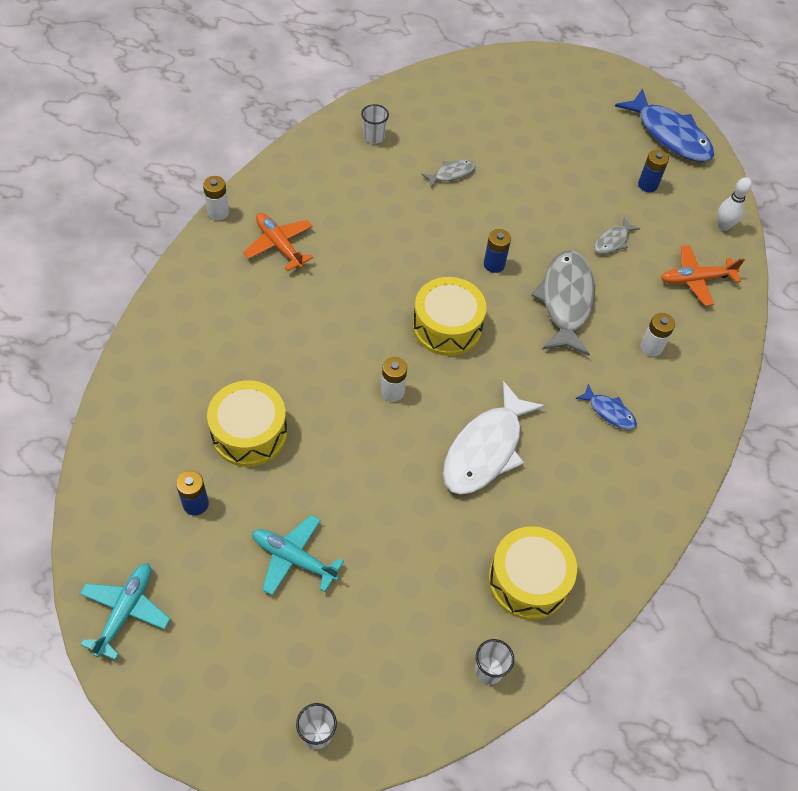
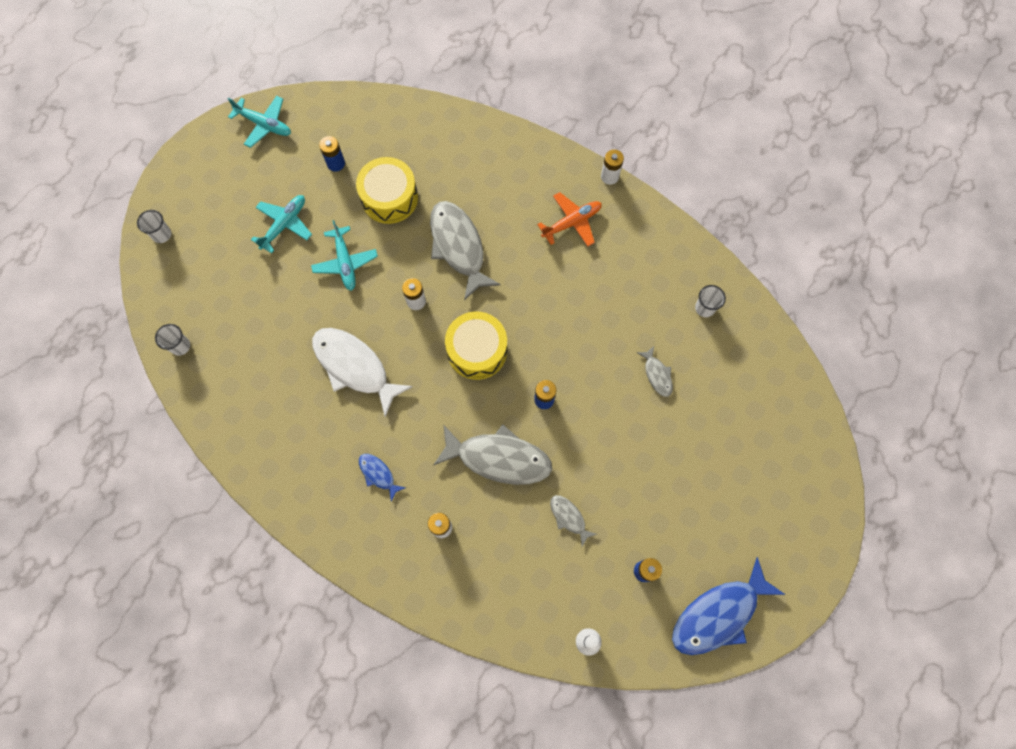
camera: 100 degrees right, 15 degrees up
(316, 352) = (458, 247): none -> grey fish
(346, 475) = (345, 262): none -> turquoise plane
(528, 580) = (240, 383): yellow drum -> none
(609, 411) = (378, 474): blue fish -> blue fish turned 90 degrees clockwise
(696, 279) = (518, 591): orange plane -> none

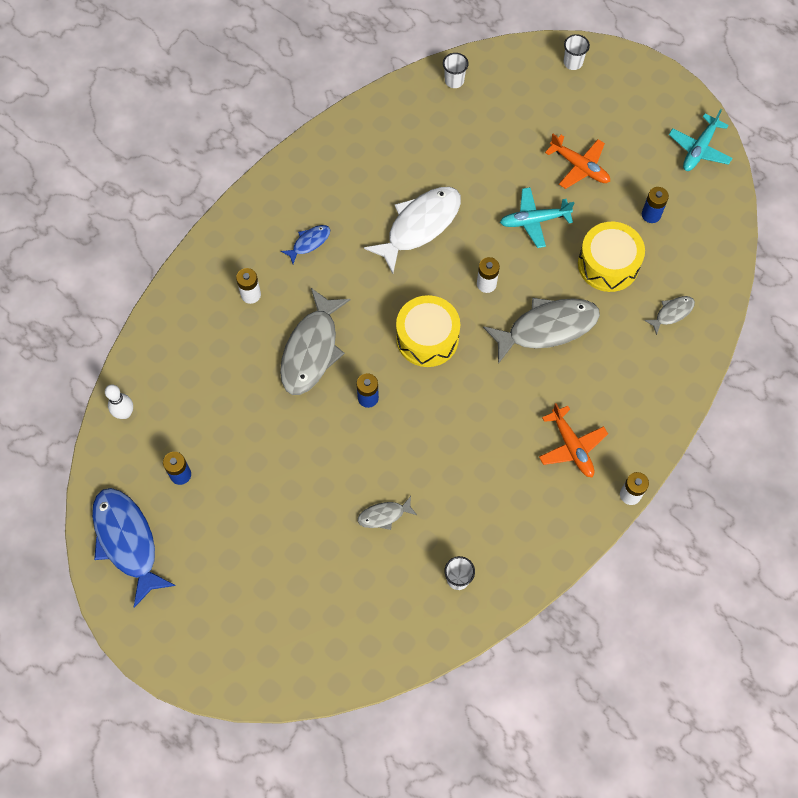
camera: 95 degrees right, 5 degrees down
(284, 225) = (579, 167): turquoise plane -> orange plane
(569, 517) = (243, 410): grey fish -> grey fish (672, 313)

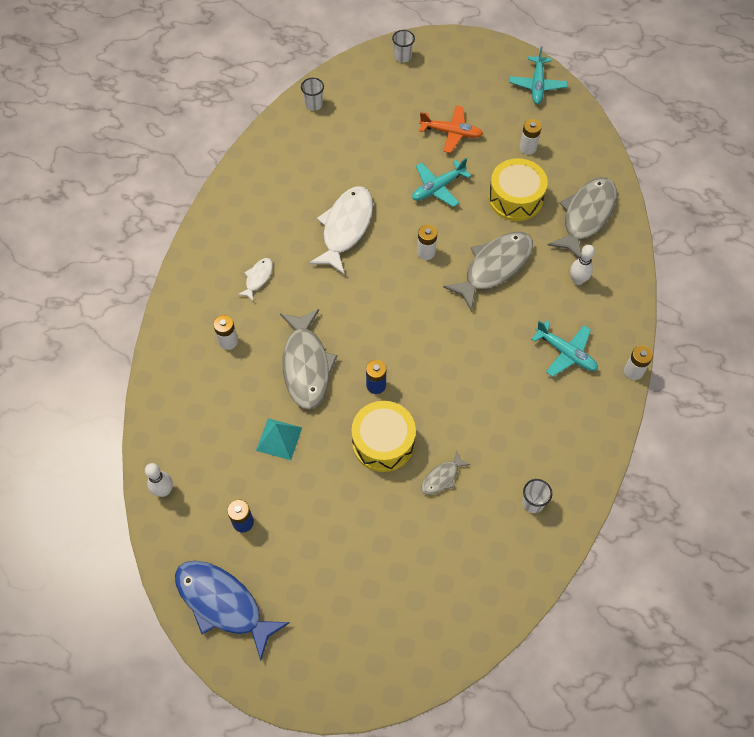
camera: 25 degrees left, 5 degrees down
(251, 410) = (279, 439): none -> turquoise pyramid
(309, 243) = (258, 278): blue fish -> white fish
(427, 338) = (400, 315): yellow drum -> yellow drum (383, 442)
(571, 446) = (566, 353): orange plane -> turquoise plane
(625, 377) = (577, 280): none -> white bowling pin
(651, 214) = (528, 148): blue battery -> white battery
(672, 313) = (586, 216): grey fish -> grey fish, size x2.09

